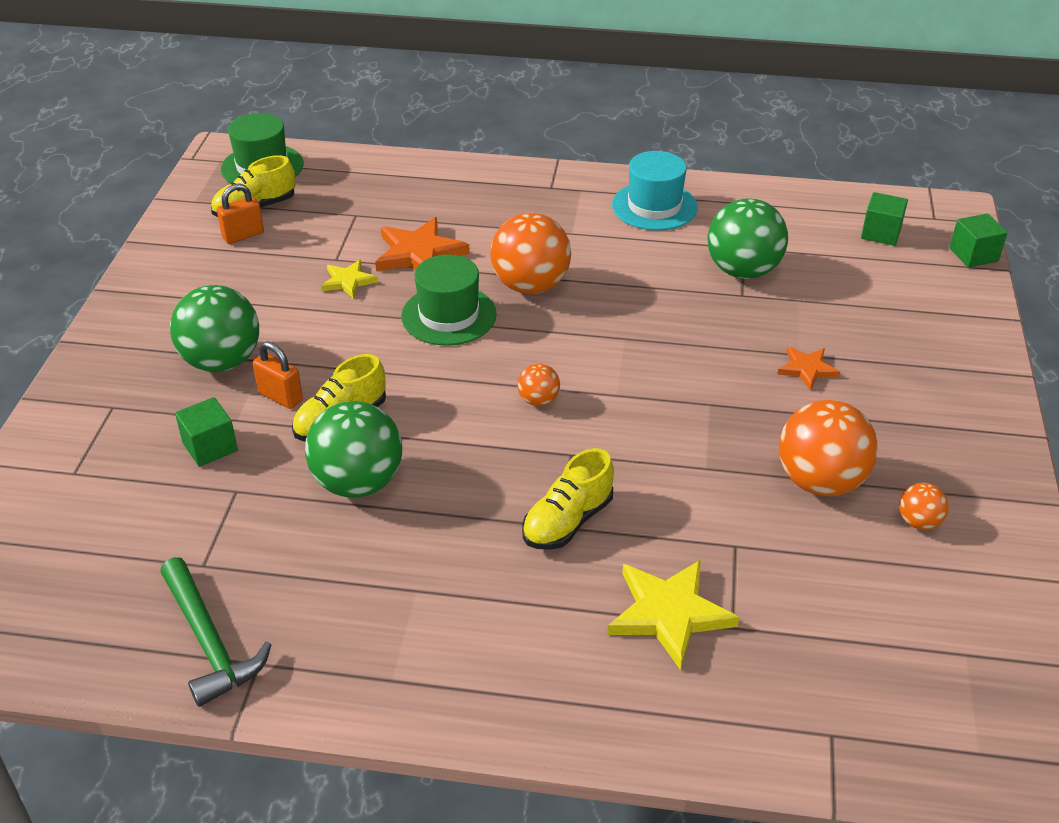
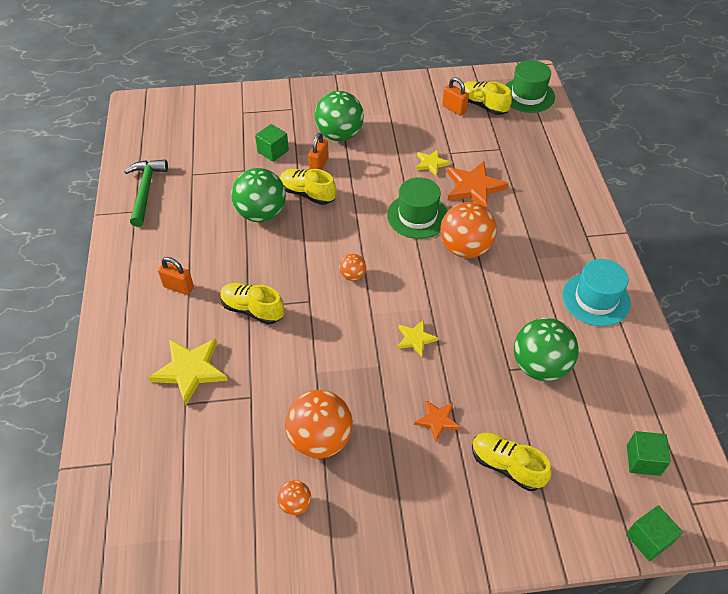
camera: 75 degrees right, 10 degrees up
(209, 641) = (145, 191): green hammer -> green hammer turned 135 degrees clockwise
(484, 612) = (178, 287): none -> orange padlock
(674, 362) = (415, 339): none -> yellow star
(879, 328) = (506, 466): none -> yellow shoe

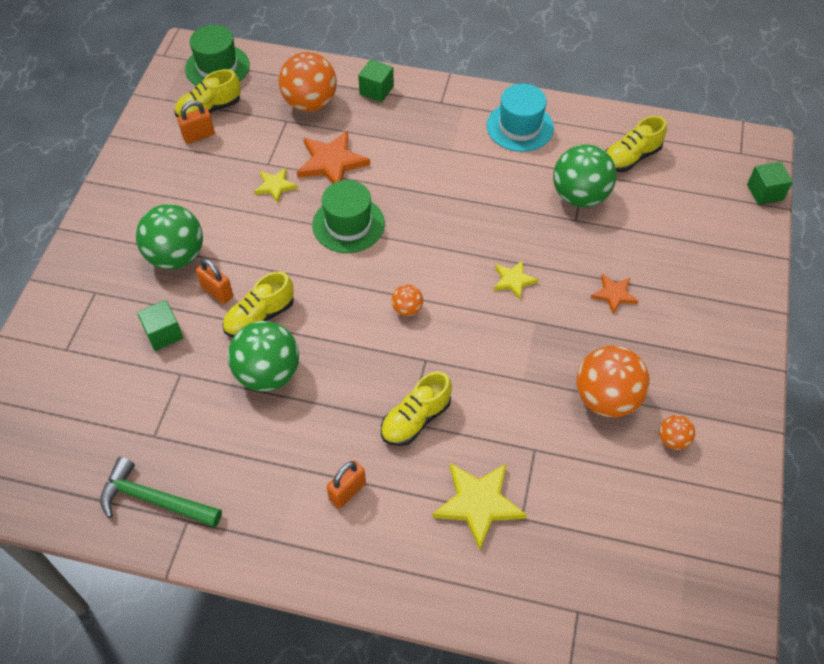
camera: 70 degrees left, 5 degrees up
(465, 248) = (413, 200): orange ball -> orange ball (310, 103)
(506, 466) = (676, 259): yellow shoe -> yellow shoe (631, 157)
(643, 460) = (695, 165): green cube -> green cube (376, 90)

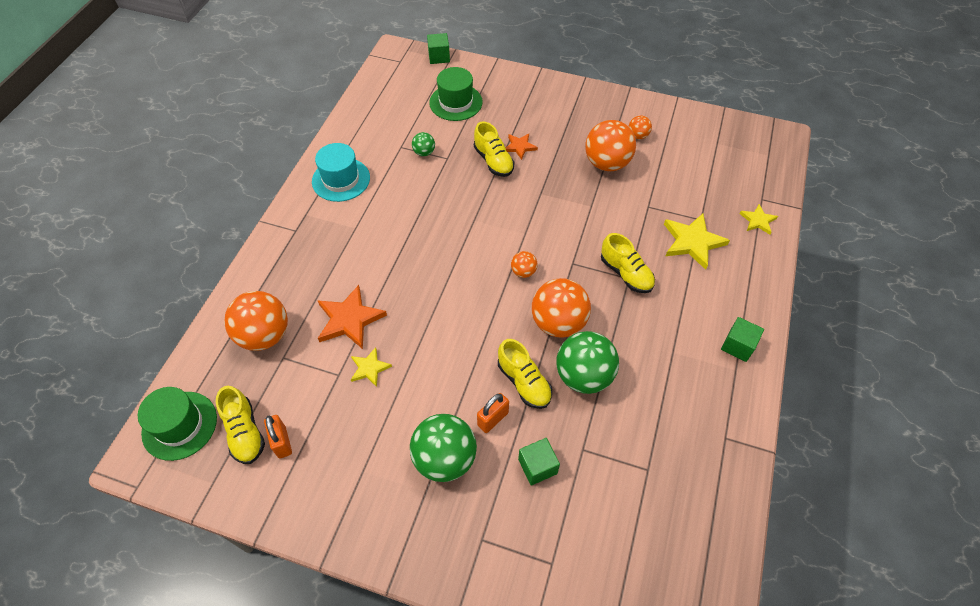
camera: 85 degrees left, 0 degrees up
(155, 500) = (709, 465): green hammer -> none
(337, 347) = (558, 323): none -> orange ball
(347, 491) = (690, 321): orange padlock -> none
(348, 224) = (427, 309): green hat -> green hat (456, 102)
(376, 90) = (264, 278): green cube -> green cube (738, 346)
(513, 280) = (501, 201): yellow star -> yellow star (758, 220)
(580, 196) = (424, 152): green ball -> green ball, size x0.48
(631, 157) = (391, 118): yellow shoe -> yellow shoe (493, 161)

